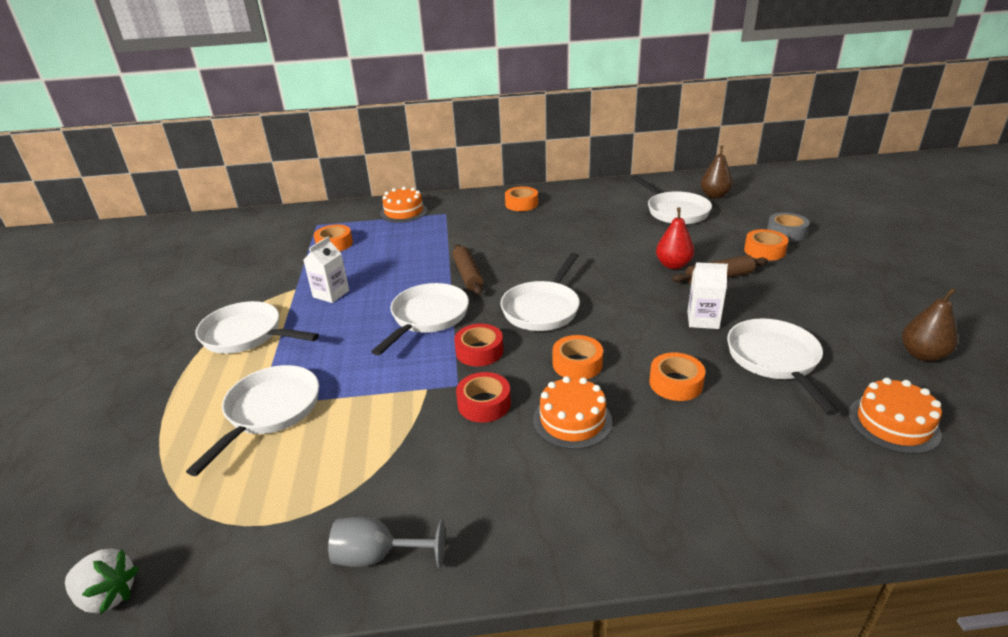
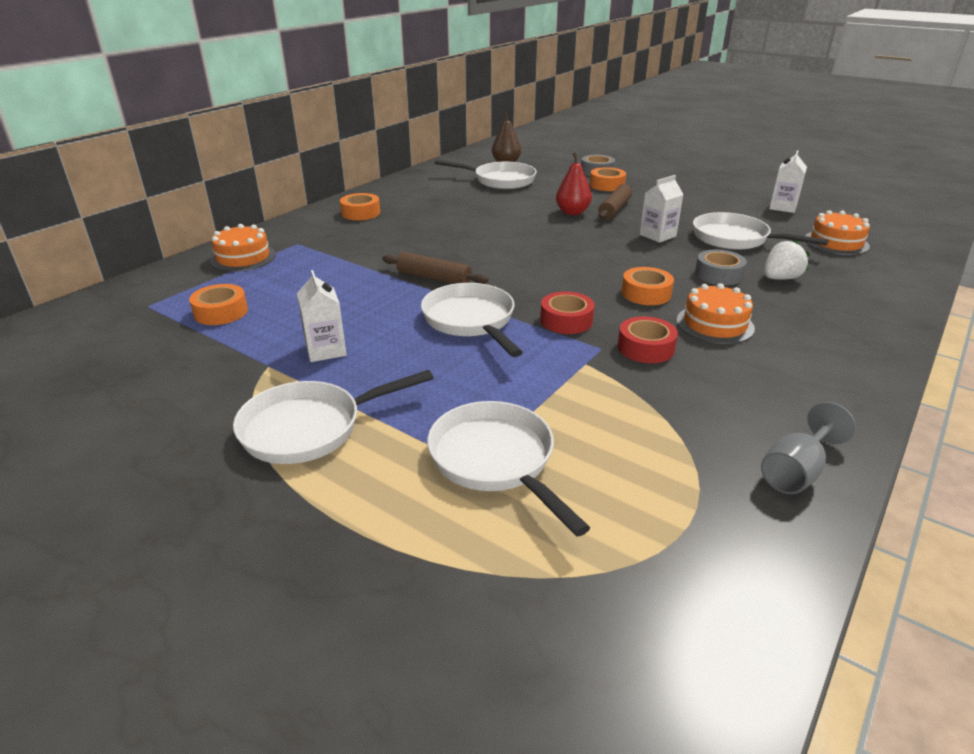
camera: 50 degrees left, 0 degrees up
(108, 595) = (703, 685): white strawberry -> white strawberry (780, 278)
(542, 309) = (547, 273): white pan -> none
(675, 383) = (718, 274): orange tape -> grey tape
(922, 355) = (783, 207): brown pear -> white carton

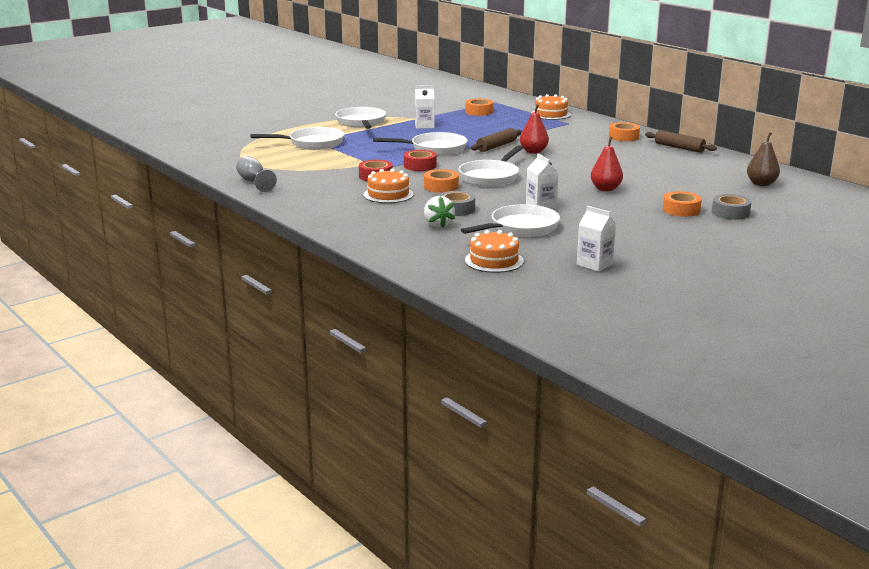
camera: 105 degrees right, 10 degrees down
(450, 254) = (533, 151): none -> red pear
(500, 180) = (701, 177): white pan -> white pan (491, 177)
(614, 209) = (610, 203): brown rolling pin -> brown rolling pin (679, 148)

